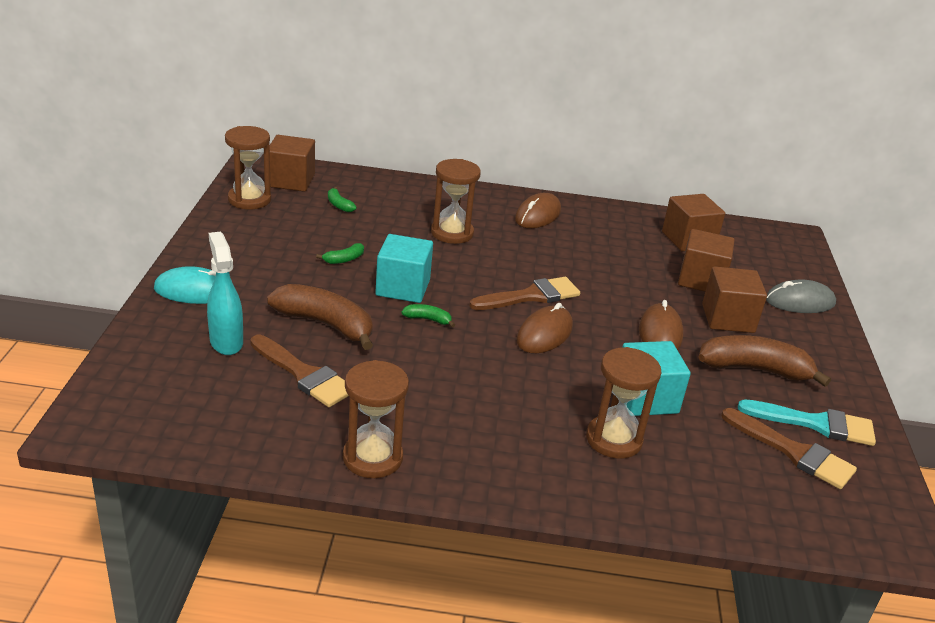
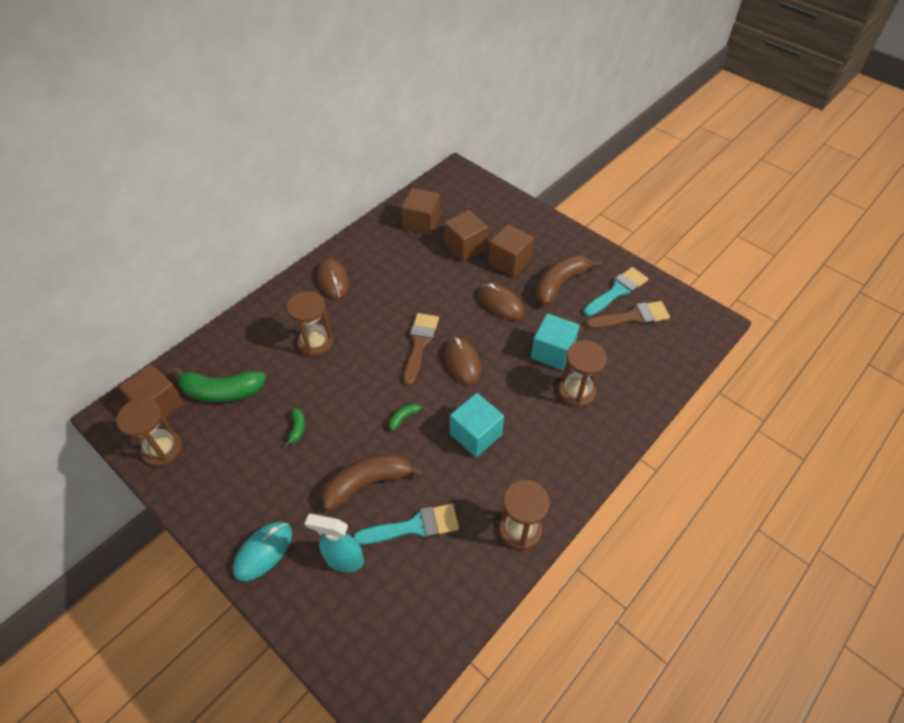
camera: 50 degrees left, 20 degrees up
(304, 374) = (414, 526): brown brush -> turquoise brush
(339, 205) = (222, 391): green banana -> green banana, size x2.24
(403, 287) = (358, 411): turquoise cube -> turquoise cube (475, 434)
(799, 302) = (517, 218): grey mouse -> none

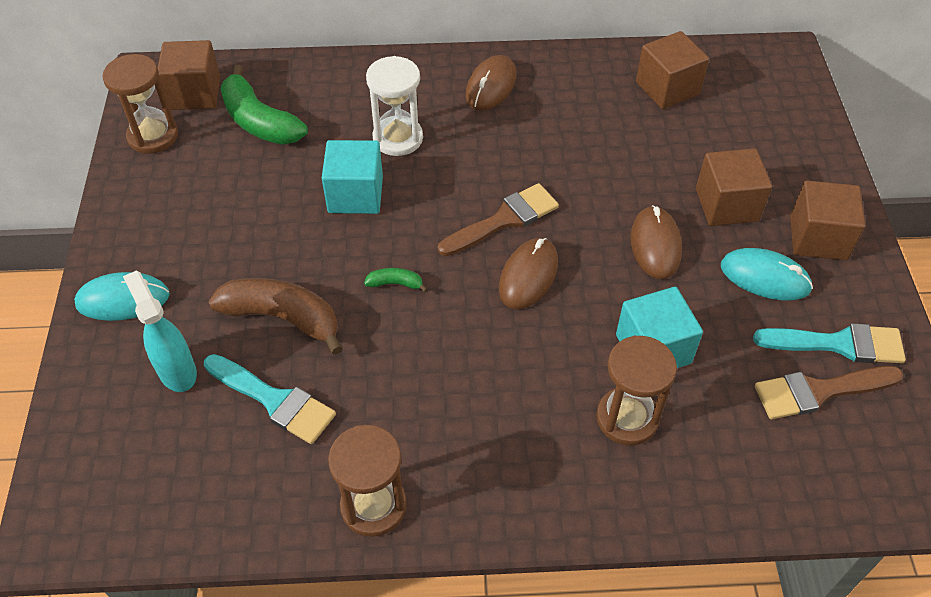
camera: 45 degrees right, 0 degrees up
(297, 428) = (282, 210): green banana -> none
(315, 343) = (398, 138): brown hourglass -> white hourglass
(465, 247) = (689, 150): brown cube -> brown cube (818, 238)
(475, 434) = (449, 364): turquoise cube -> turquoise cube (355, 194)
(560, 283) = (765, 277): brown banana -> turquoise mouse
(632, 317) = (819, 391): brown brush -> brown brush turned 135 degrees clockwise

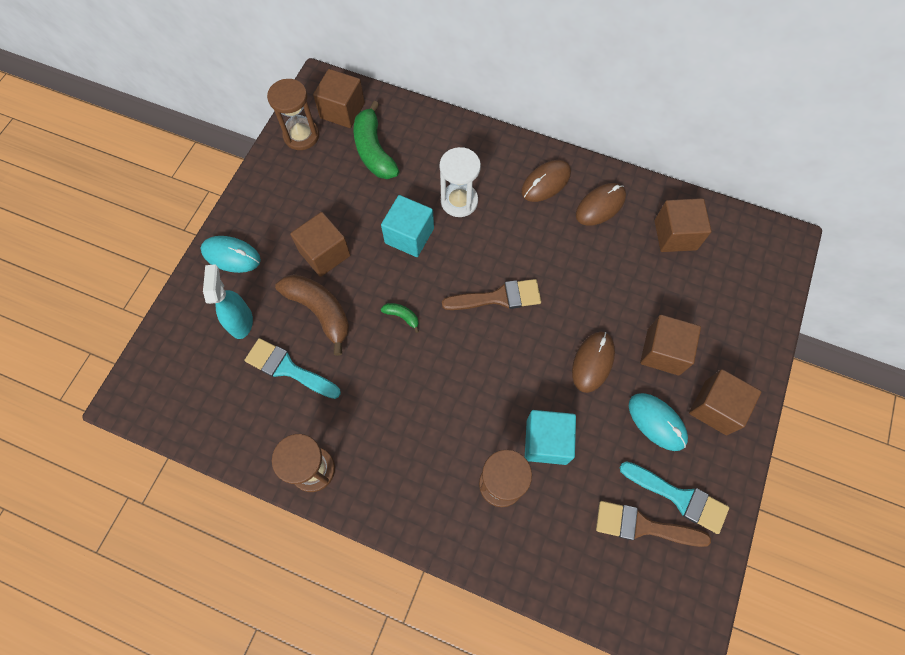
camera: 25 degrees right, 15 degrees up
(254, 252) = (324, 253): none -> brown cube
(274, 400) = (288, 369): turquoise brush -> turquoise brush turned 150 degrees clockwise
(528, 276) = (492, 348): brown mouse -> brown mouse (600, 206)

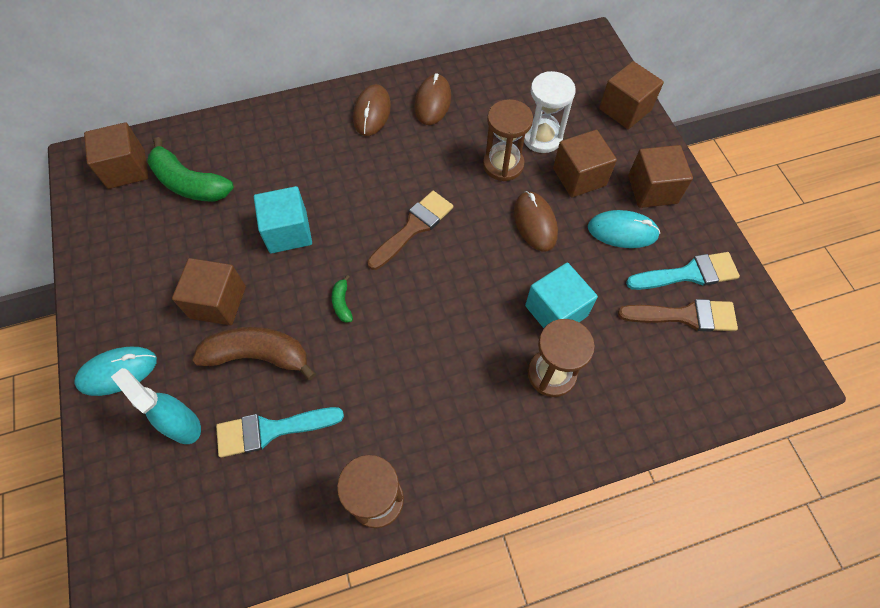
camera: 40 degrees left, 5 degrees down
(301, 135) = (101, 216): brown hourglass -> brown hourglass (503, 165)
(402, 316) = (342, 303): green banana -> green banana turned 90 degrees counterclockwise
(459, 201) = (309, 174): white hourglass -> white hourglass (542, 137)
(643, 526) = (684, 316): brown brush -> brown brush turned 150 degrees counterclockwise
(675, 235) = (509, 86): brown cube -> brown cube (625, 109)

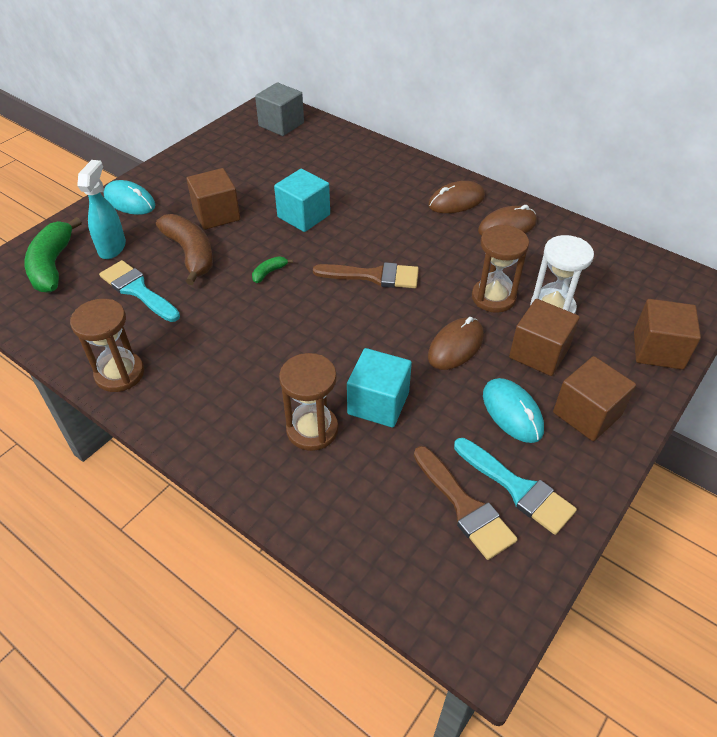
camera: 55 degrees right, 15 degrees down
(126, 169) = (281, 124): brown cube -> grey cube
(189, 183) = (297, 154): green banana -> green banana (52, 265)

